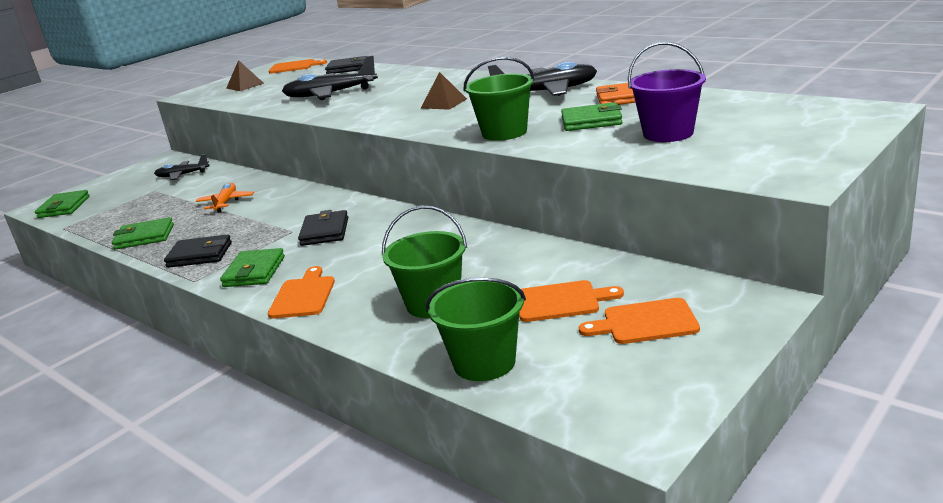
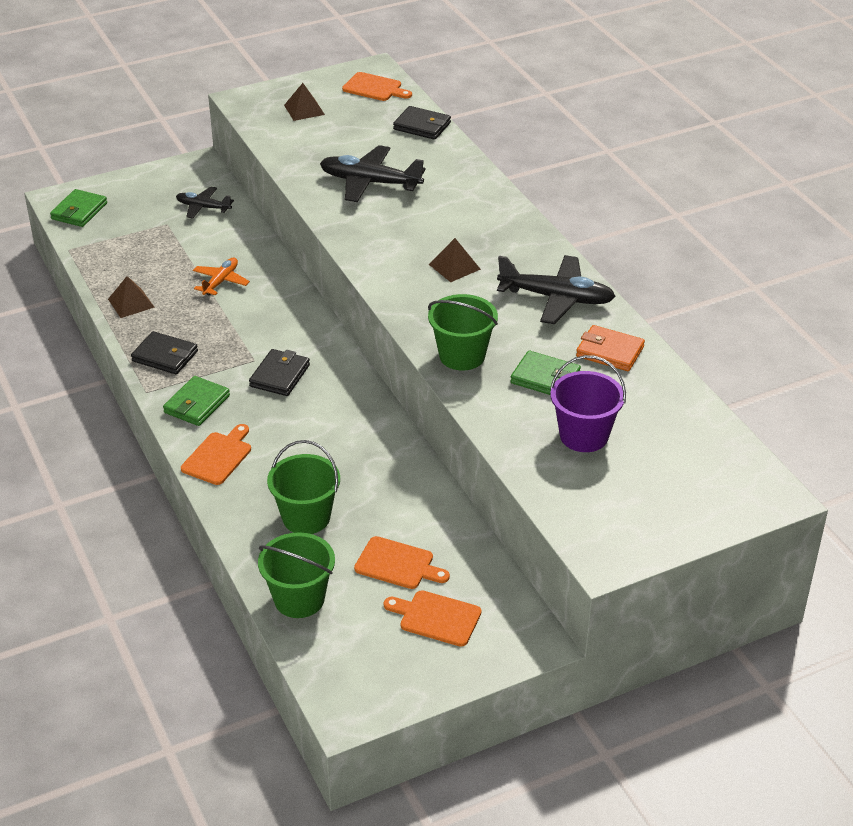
camera: 20 degrees right, 15 degrees up
(144, 237) = (131, 303): green wallet -> brown pyramid

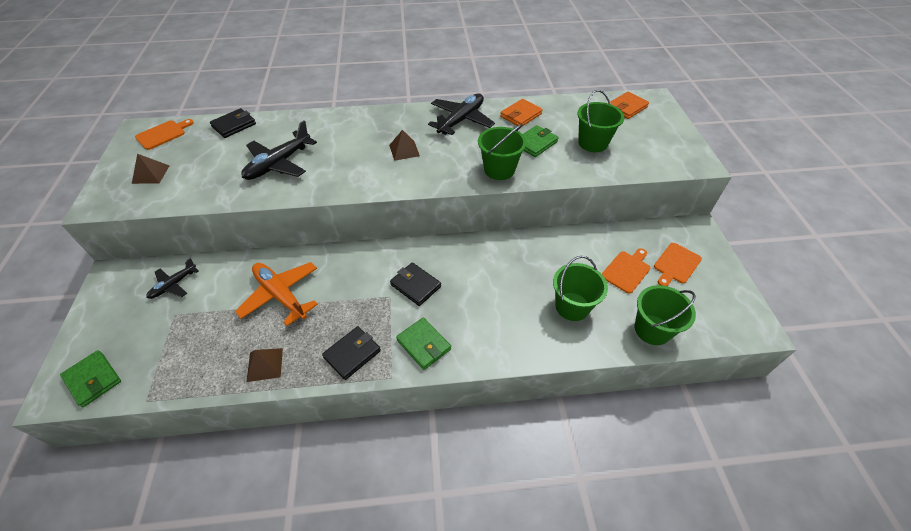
camera: 70 degrees left, 10 degrees up
(218, 456) = (491, 344): orange cutting board -> none
(221, 281) = (281, 295): orange plane -> orange plane, size x1.71
(584, 436) = (592, 143): purple bucket -> green bucket
(716, 463) = (627, 107): none -> orange wallet

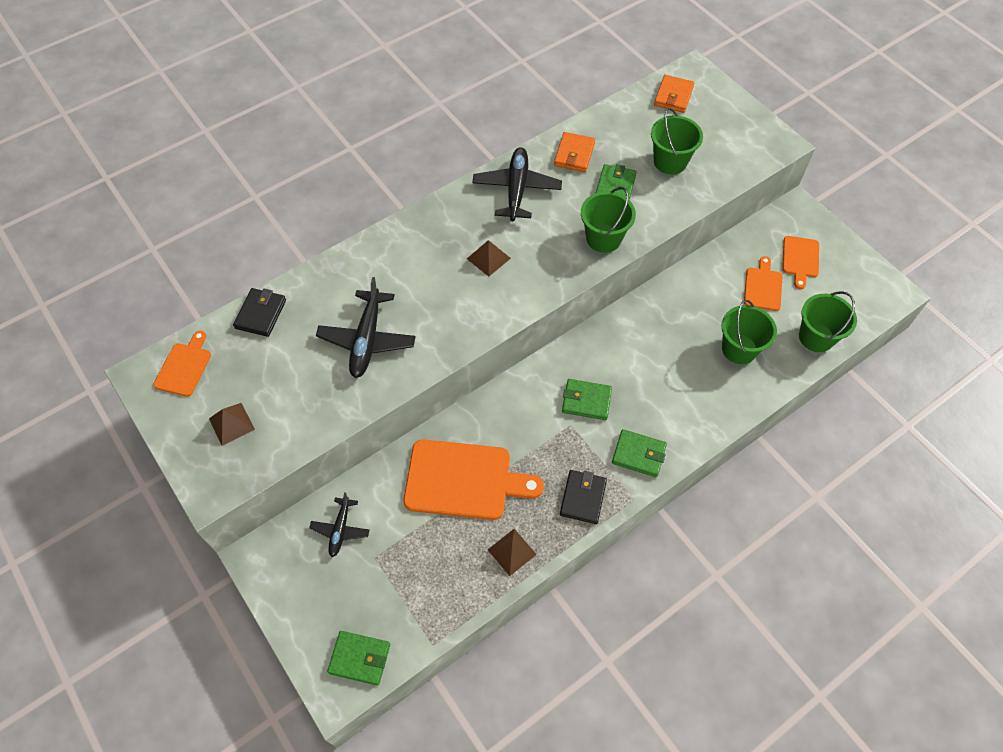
camera: 30 degrees left, 10 degrees up
(281, 295) = (464, 480): orange plane -> orange cutting board
(415, 285) = (586, 401): black wallet -> green wallet

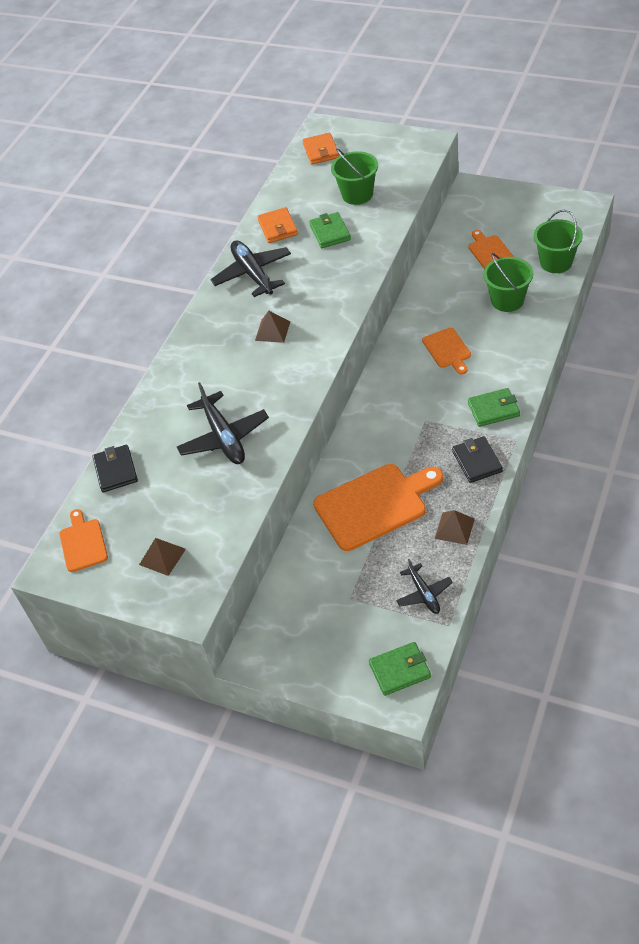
camera: 25 degrees left, 10 degrees down
(340, 530) = (305, 597): black plane -> black plane (424, 594)
(586, 401) = (423, 398): green wallet -> none
(603, 238) = (351, 270): green bucket -> none
(800, 259) = (501, 219): orange cutting board -> orange cutting board (447, 350)

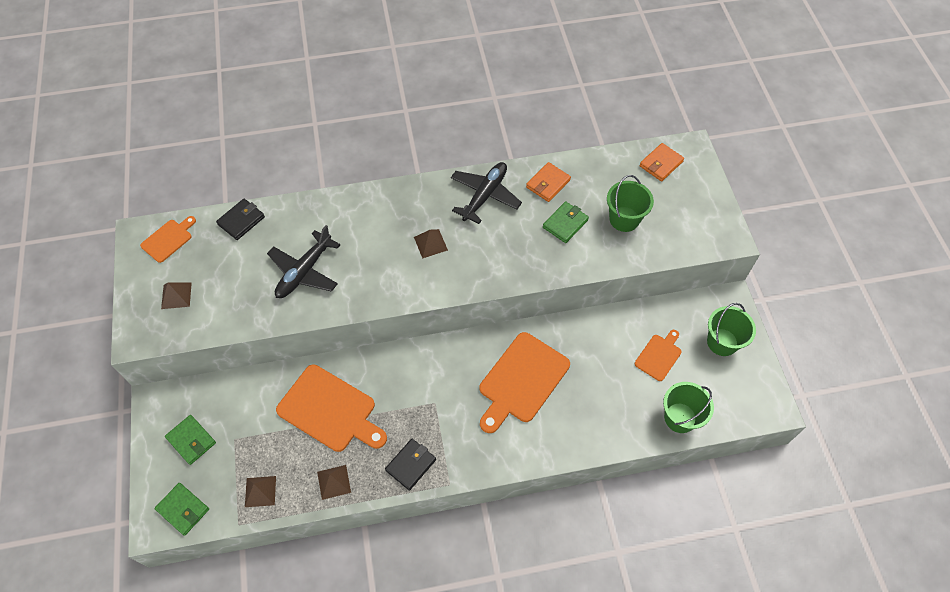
camera: 50 degrees right, 10 degrees up
(424, 594) = (260, 491): black plane -> brown pyramid
(447, 350) = (521, 380): orange cutting board -> orange cutting board, size x1.88
(493, 409) = (474, 450): green wallet -> green wallet (191, 440)
(507, 300) = (607, 399): green bucket -> green bucket (722, 342)

